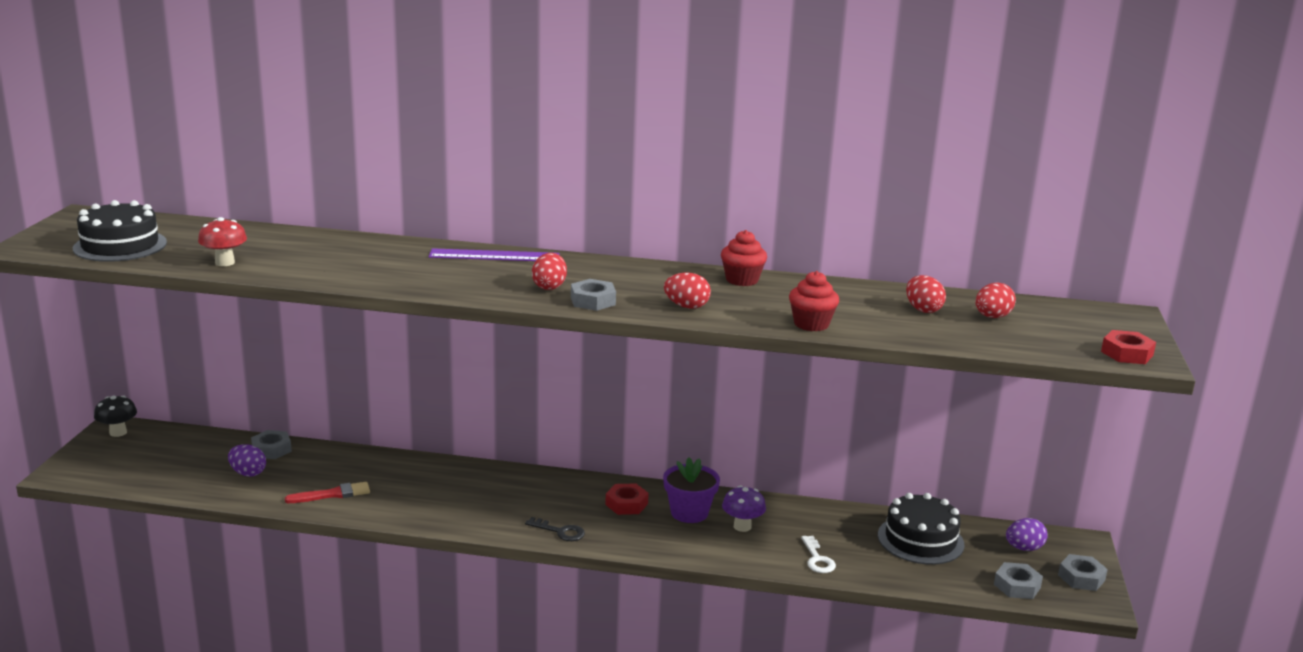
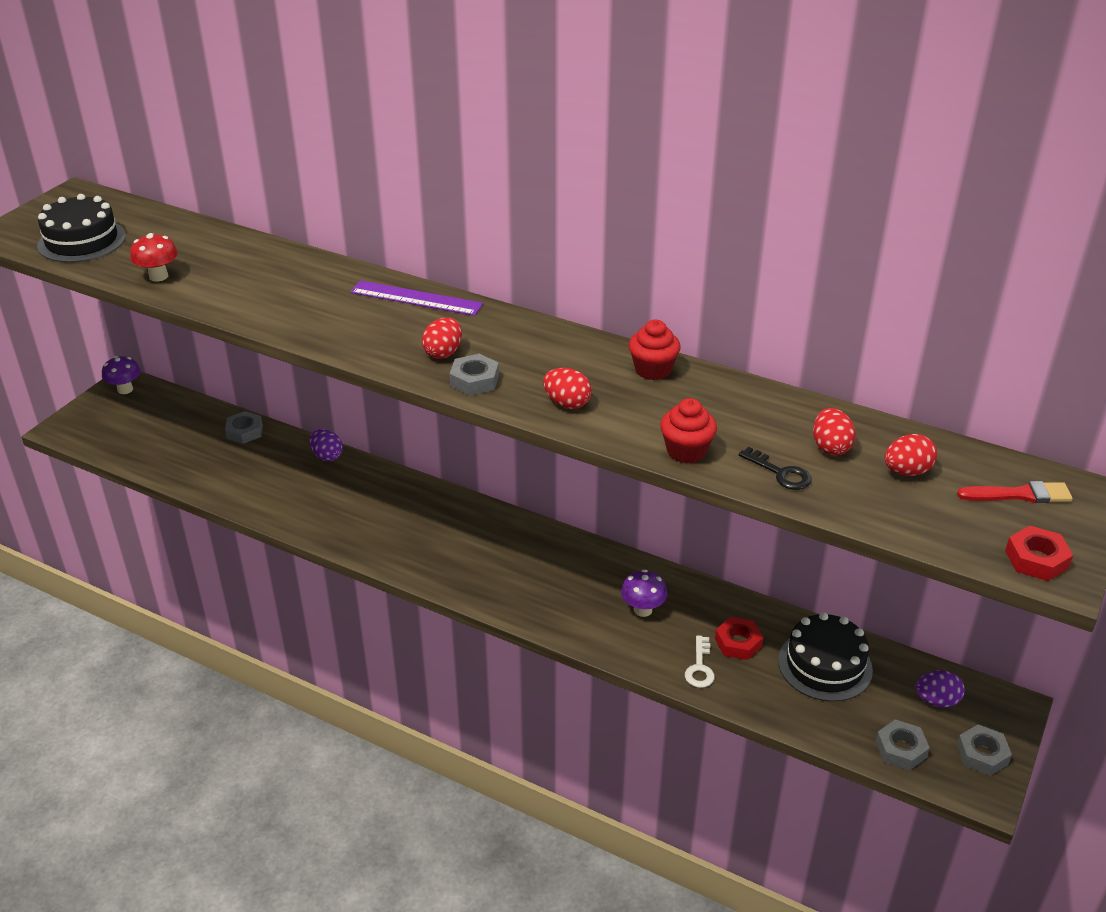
camera: 20 degrees right, 15 degrees up
(118, 432) = (125, 389): black mushroom -> purple mushroom
(248, 473) = (212, 456): purple egg -> purple egg (327, 456)
(332, 494) = (274, 495): red brush -> red brush (1019, 494)
(560, 531) = (460, 580): black key -> black key (780, 473)
(626, 504) = (540, 558): red nut -> red nut (738, 643)
(689, 513) = (597, 581): purple flower pot -> none

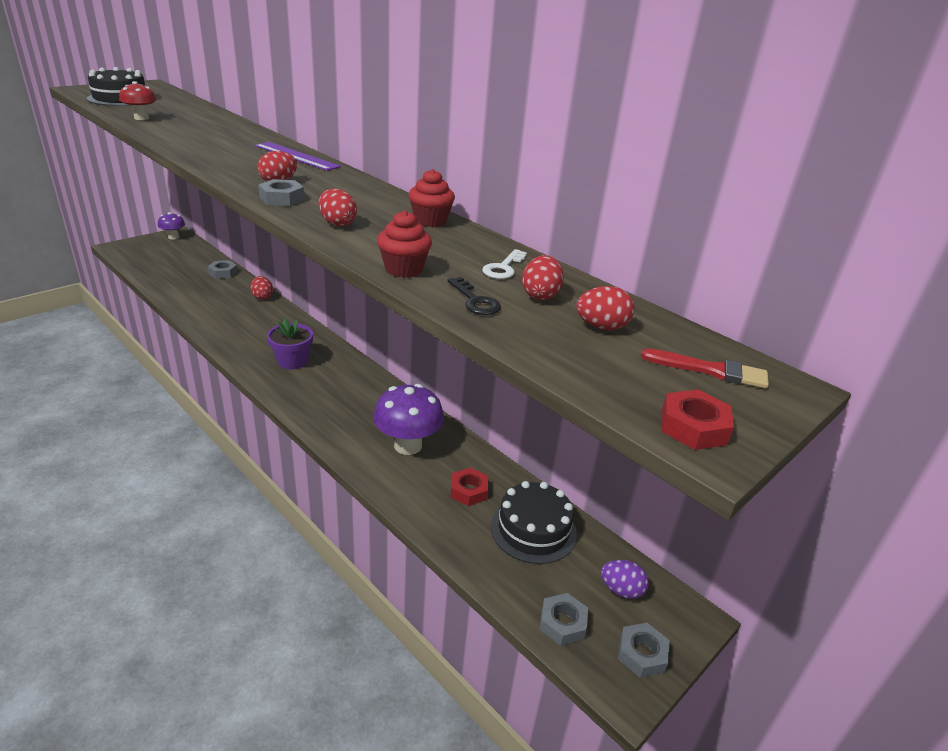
camera: 15 degrees right, 5 degrees down
(327, 456) = (262, 297): purple egg -> red egg
(437, 540) = (292, 361): none -> purple flower pot
(643, 610) = (408, 445): purple mushroom -> purple mushroom, size x1.75
(700, 667) = (424, 500): white key -> white key (503, 268)

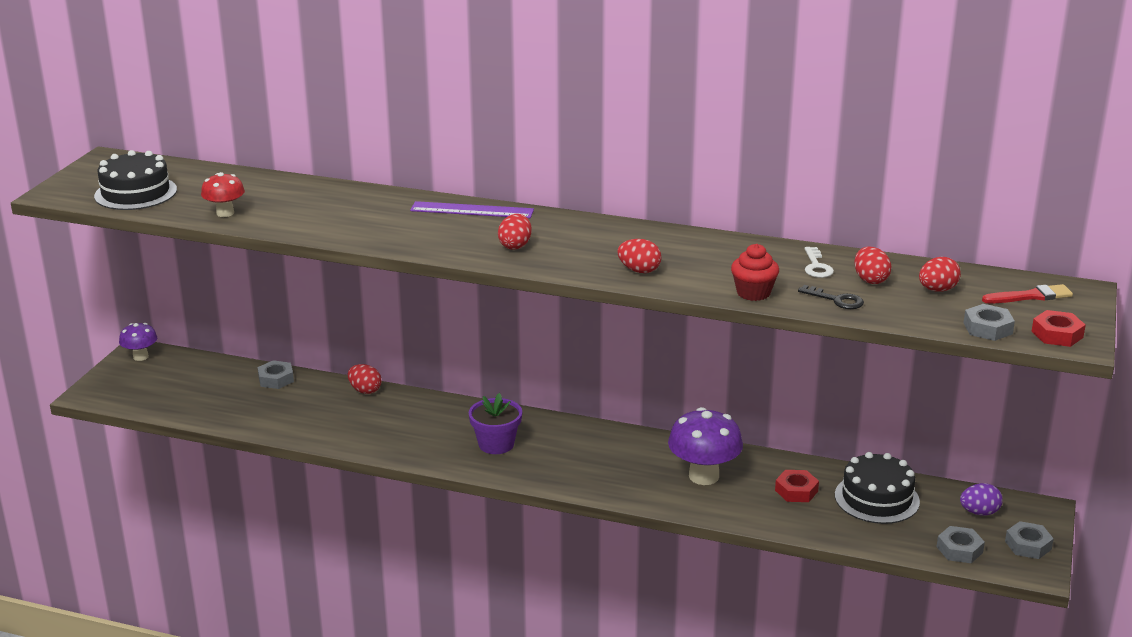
camera: 25 degrees left, 5 degrees down
(282, 198) = (552, 262): grey nut -> grey nut (988, 328)
(430, 221) = (702, 242): red cupcake -> none

